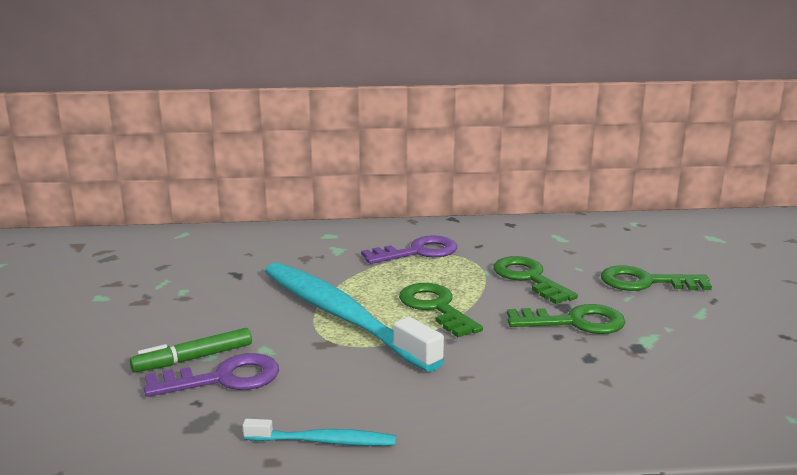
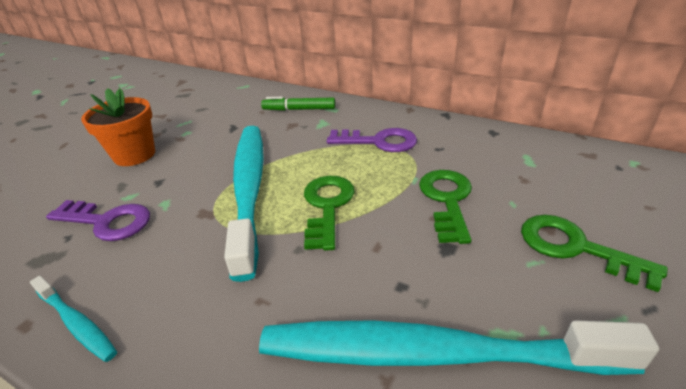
camera: 35 degrees right, 15 degrees up
(150, 324) = (134, 155): none -> orange flower pot
(193, 358) = (116, 195): green marker -> green marker (299, 109)
(575, 322) = (437, 275): green key -> none
(618, 360) = (431, 354): none -> turquoise toothbrush

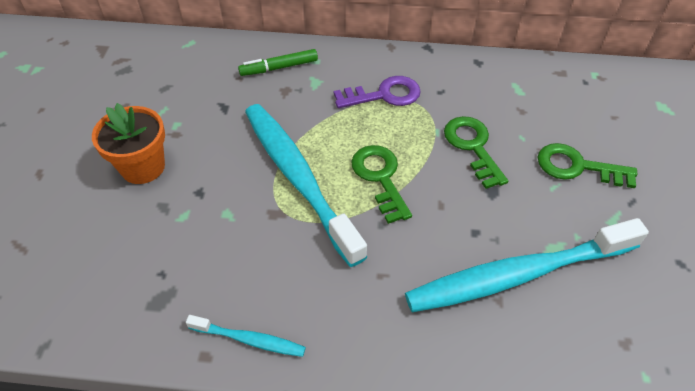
camera: 25 degrees left, 15 degrees up
(107, 221) = (188, 247): purple key -> none

